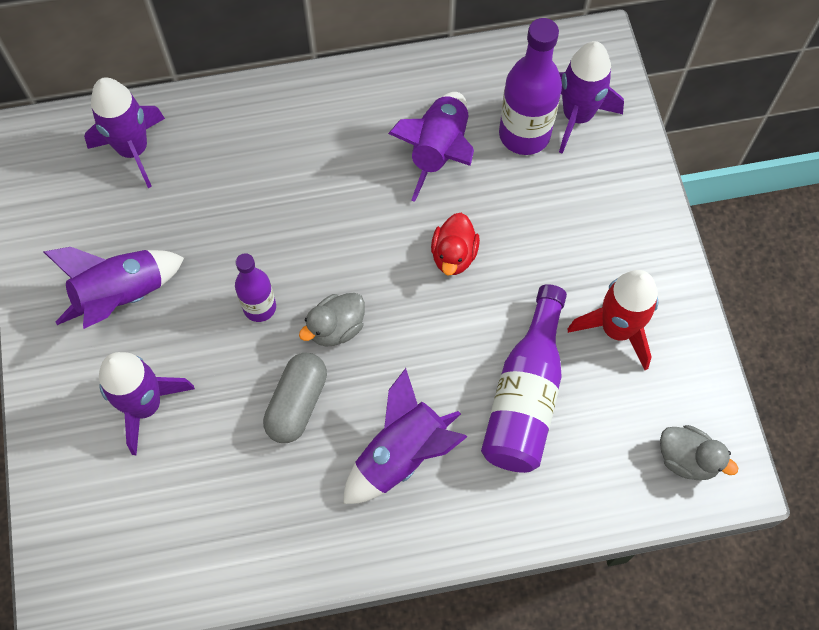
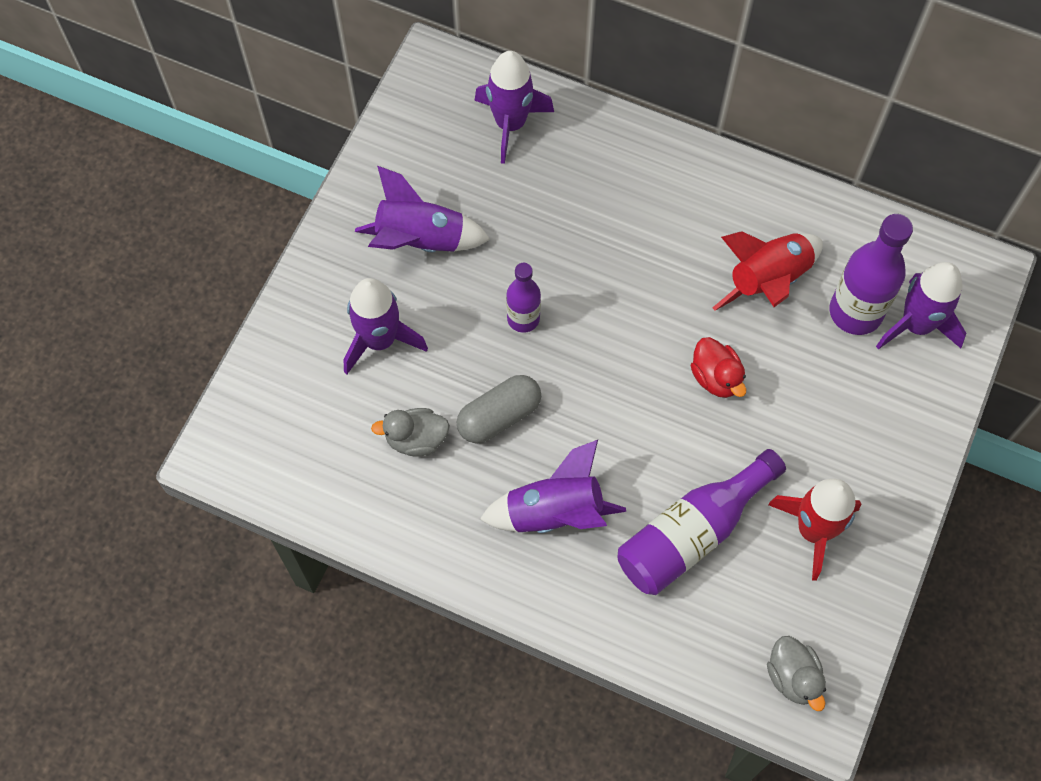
camera: 35 degrees right, 0 degrees up
(336, 328) = (573, 375): grey duck -> grey duck (416, 439)
(439, 151) = (768, 280): purple rocket -> red rocket
(453, 255) = (716, 377): red duck -> red duck turned 75 degrees counterclockwise

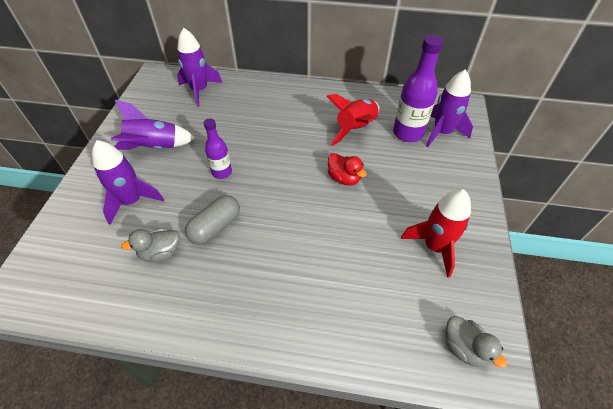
camera: 15 degrees left, 15 degrees down
(554, 512) = (263, 276): purple rocket -> none
(692, 533) = (359, 267): purple bottle -> none

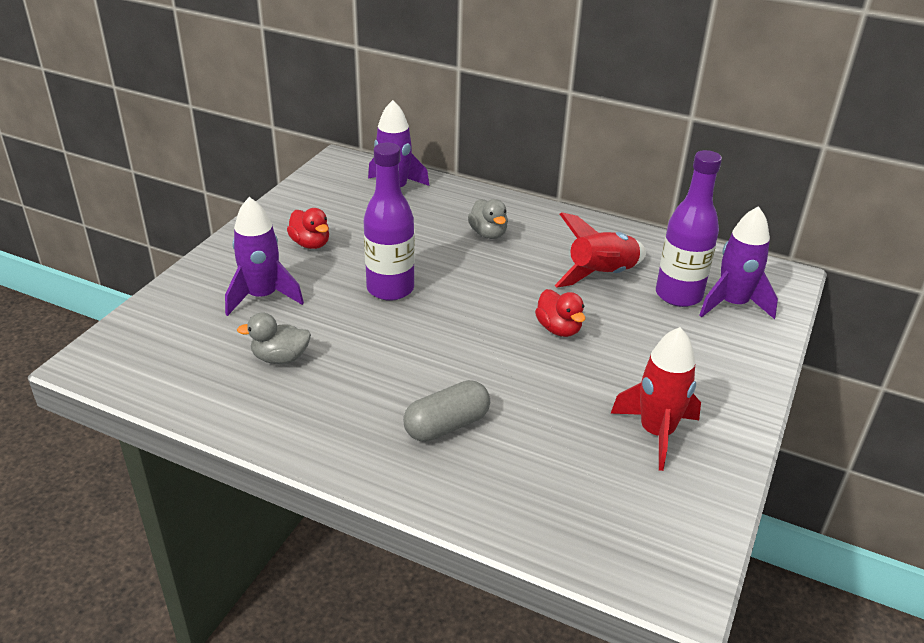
camera: 15 degrees right, 15 degrees down
(154, 147) = (310, 244): purple rocket -> red duck
(215, 227) = (360, 346): grey capsule -> grey capsule (446, 425)
(222, 172) = (390, 289): purple bottle -> purple bottle, size x1.66
(464, 348) = (646, 549): grey duck -> grey duck (488, 234)

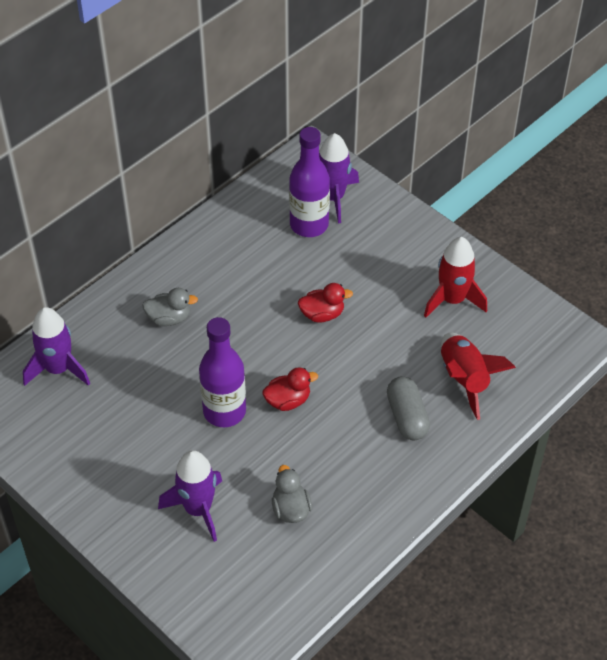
camera: 70 degrees left, 15 degrees up
(280, 358) = (291, 509): grey duck -> grey duck turned 150 degrees clockwise
(310, 244) = (126, 457): red duck -> red duck (288, 400)
(601, 275) = (264, 262): red rocket -> red rocket (464, 379)

